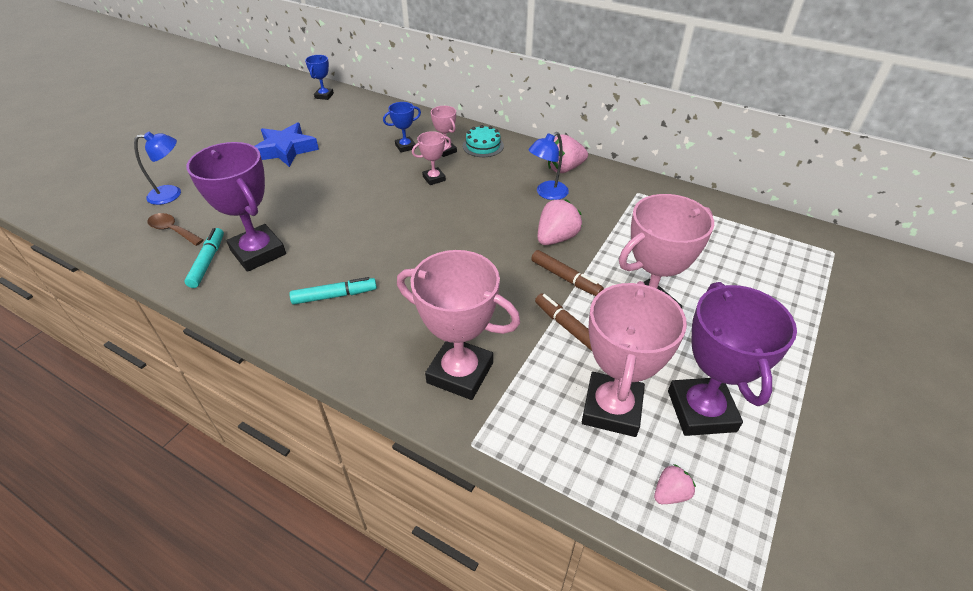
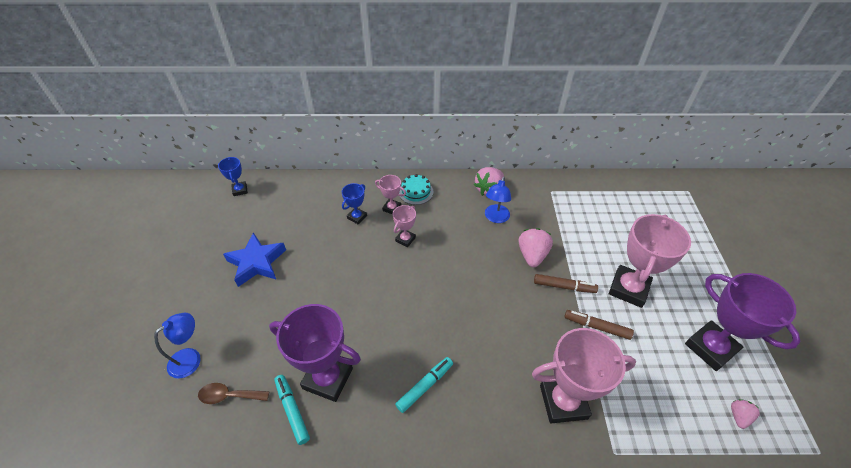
camera: 30 degrees left, 5 degrees up
(611, 408) = (667, 375): pink trophy -> none

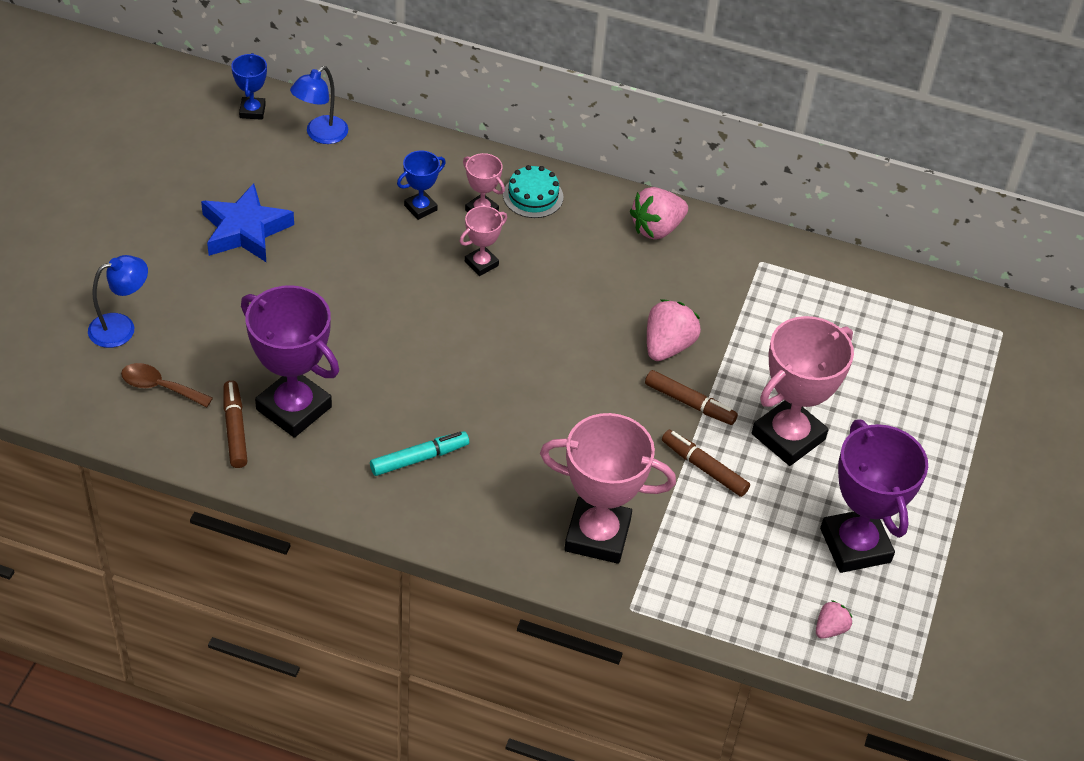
camera: 15 degrees right, 0 degrees up
(292, 410) = (235, 429): turquoise marker -> brown marker
(495, 218) = (642, 275): blue lamp -> blue lamp (321, 135)

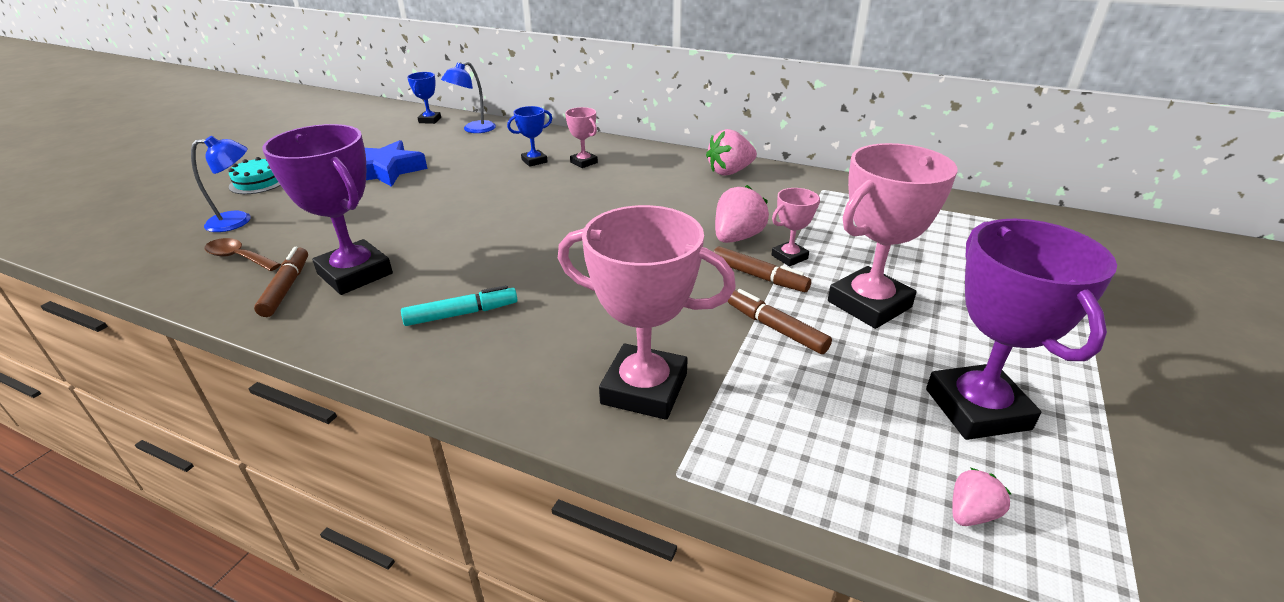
camera: 10 degrees right, 15 degrees down
(481, 264) = (574, 189): pink trophy -> pink trophy (789, 257)
(533, 196) = (628, 156): turquoise cake -> turquoise cake (258, 182)

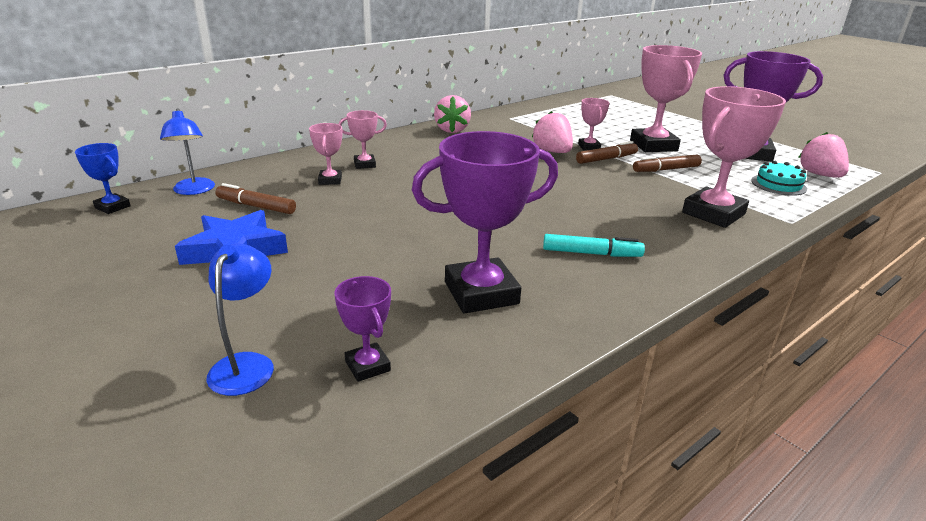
camera: 65 degrees left, 5 degrees down
(239, 257) = (367, 366): brown spoon -> purple trophy
(258, 182) = (122, 343): turquoise cake -> turquoise cake (778, 185)
(286, 288) = (478, 335): brown marker -> brown marker (256, 206)
(461, 314) = (591, 253): turquoise marker -> turquoise marker turned 90 degrees clockwise
(534, 161) = (330, 180): blue trophy -> pink trophy
(971, 513) = (819, 175): pink strawberry -> pink strawberry, size x1.77

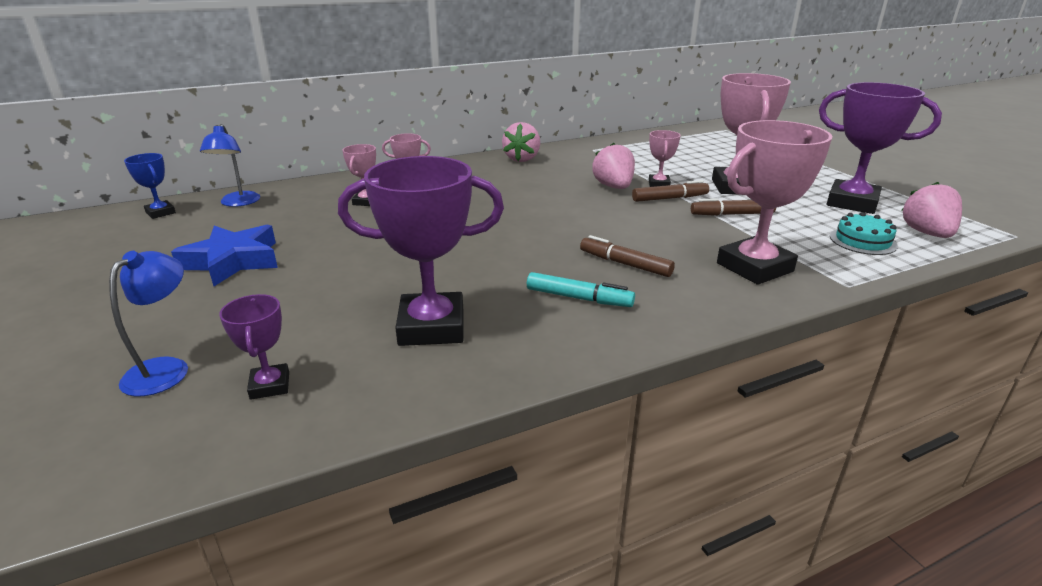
camera: 15 degrees right, 0 degrees up
(256, 206) = (281, 222): brown marker -> brown marker (625, 264)

